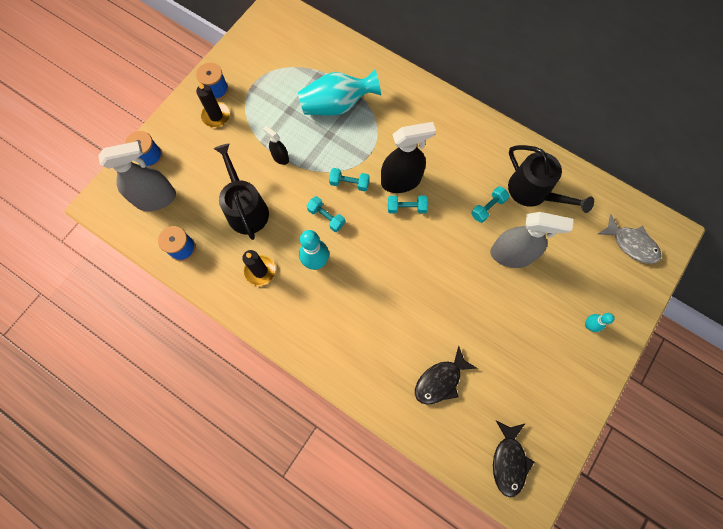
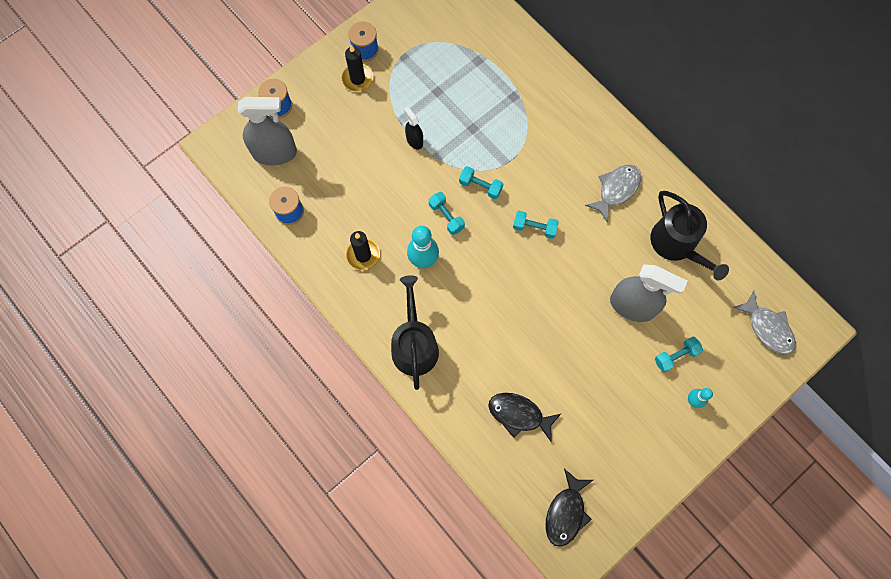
camera: 15 degrees right, 0 degrees up
(246, 209) = (365, 187): black watering can -> black watering can (414, 345)
(337, 105) = (490, 98): turquoise vase -> none
(401, 181) = (536, 197): black spray bottle -> none
(440, 380) = (519, 414): black fish -> black fish turned 45 degrees clockwise
(468, 157) = (616, 190): none -> grey fish
(488, 208) = (622, 249): turquoise dumbbell -> turquoise dumbbell (676, 356)

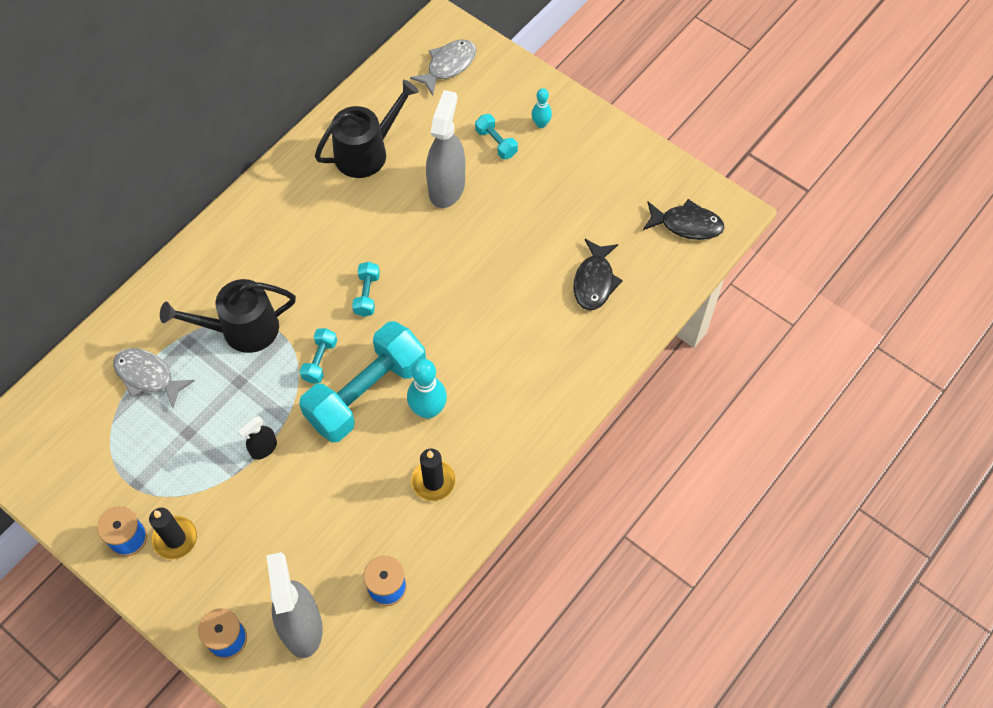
camera: 100 degrees left, 10 degrees down
(414, 345) = (537, 401): black watering can -> black watering can (242, 329)
(446, 216) = (366, 393): turquoise dumbbell -> turquoise dumbbell, size x2.36
(616, 190) = (306, 216): grey fish -> grey fish (148, 376)

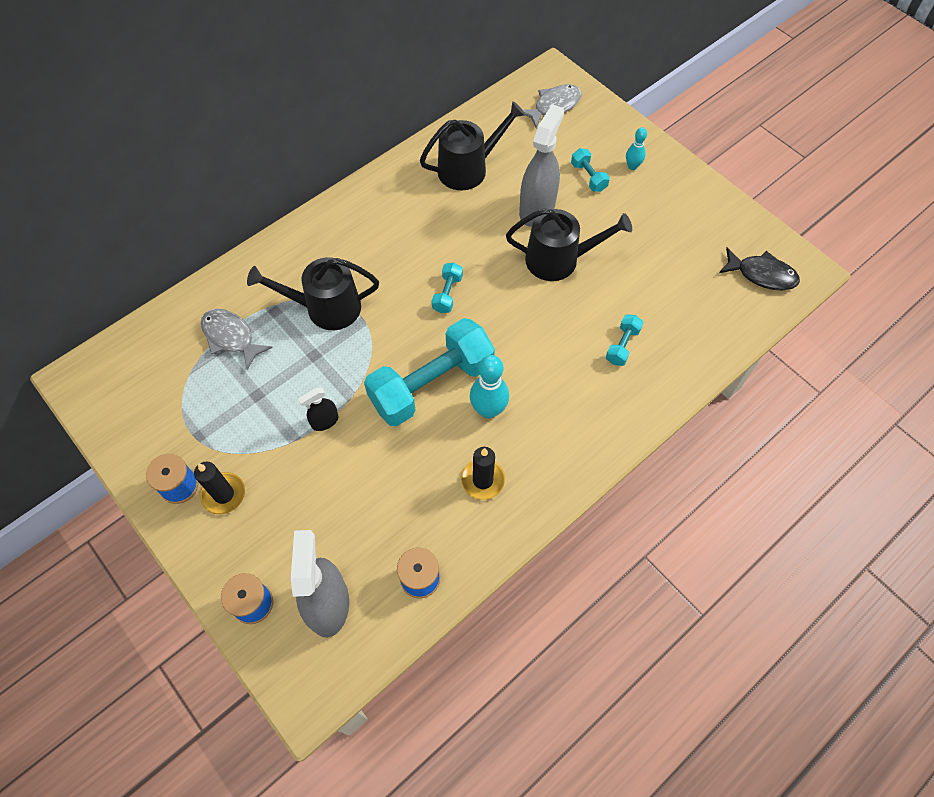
camera: 10 degrees right, 0 degrees up
(320, 361) = (393, 347): turquoise dumbbell -> turquoise dumbbell (622, 345)
(477, 240) = (559, 260): none -> black watering can
(594, 281) = (666, 314): black fish -> none

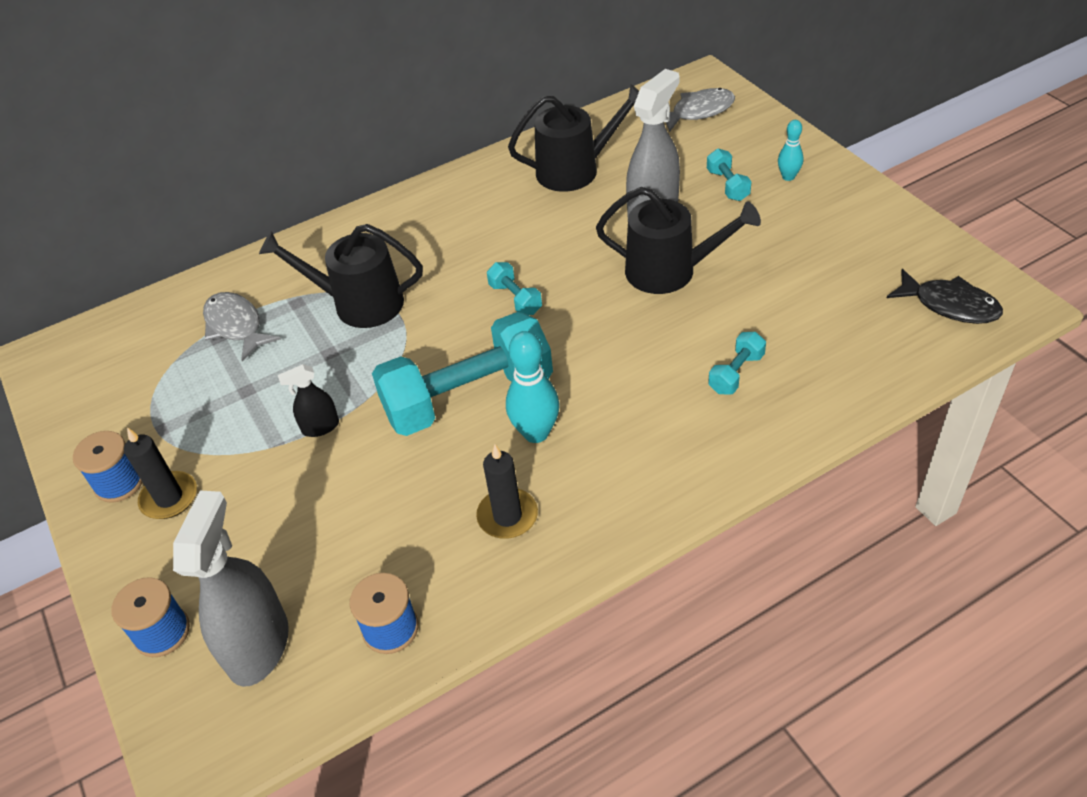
camera: 15 degrees right, 15 degrees down
(447, 294) = (515, 299): turquoise dumbbell -> turquoise dumbbell turned 60 degrees counterclockwise

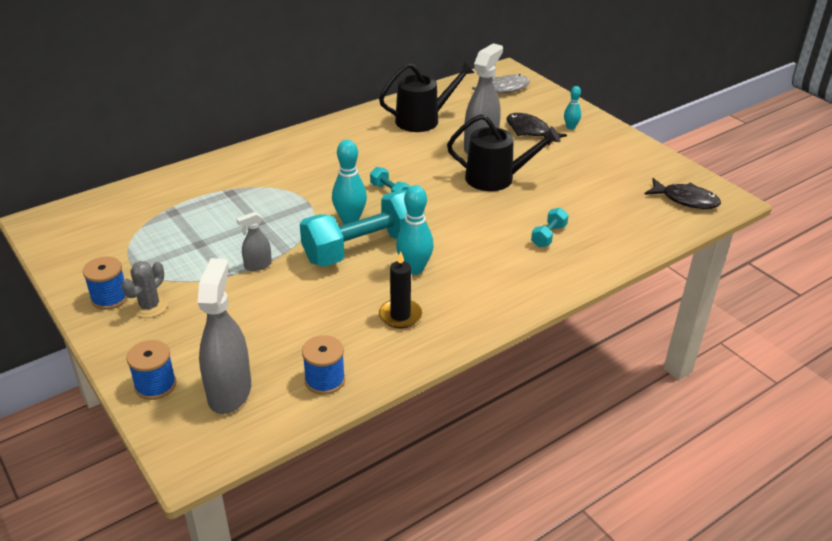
camera: 10 degrees left, 10 degrees down
(169, 498) = (149, 306): black candle -> grey cactus
(236, 326) = (186, 206): grey fish -> none
(320, 427) = (258, 265): black spray bottle -> grey spray bottle
(359, 303) = (277, 194): black watering can -> none
(455, 348) = (350, 220): none -> turquoise bowling pin
(727, 185) = (530, 131): turquoise dumbbell -> black fish

